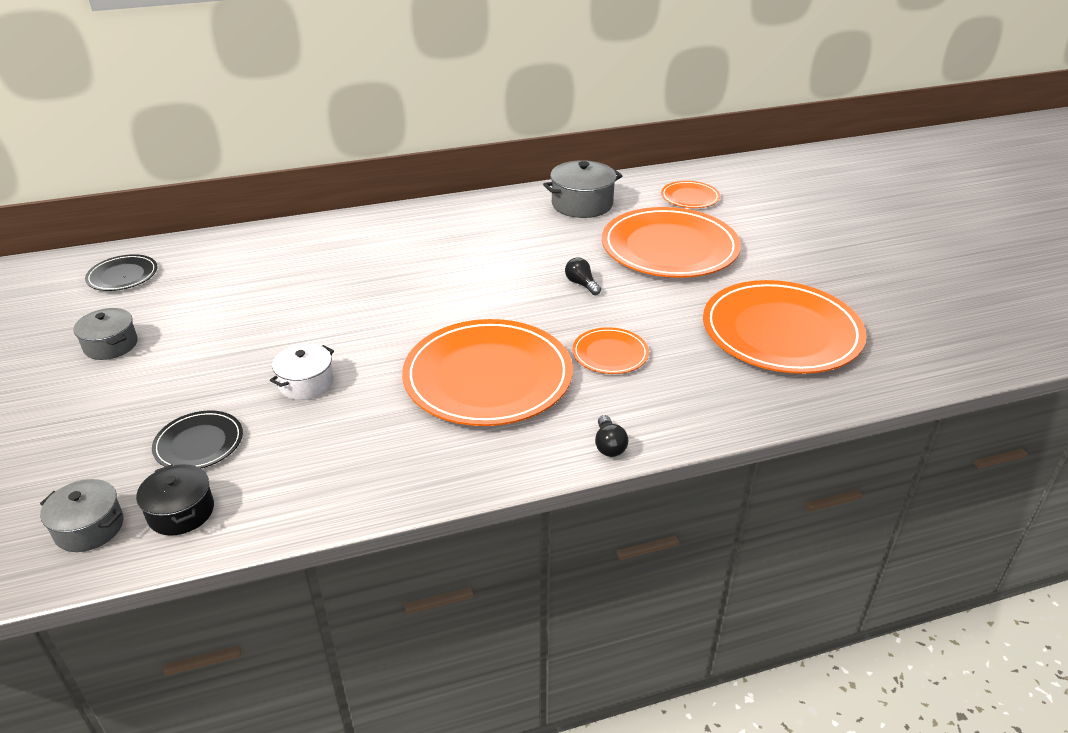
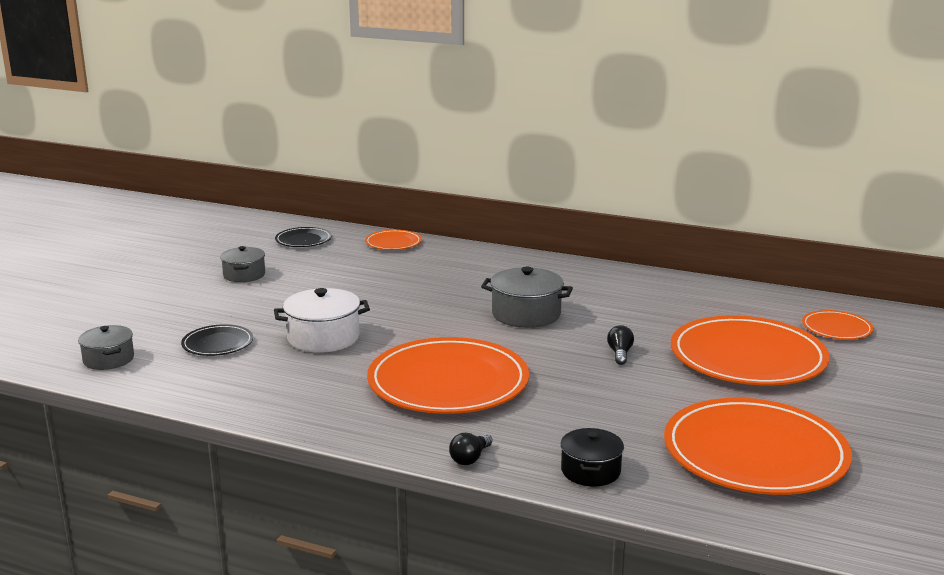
camera: 40 degrees right, 15 degrees down
(181, 512) = (160, 373): black pot -> black pot (590, 471)
(306, 383) = (323, 338): white pot -> white pot, size x1.53
(582, 204) = (714, 301): grey pot -> grey pot (526, 314)
(610, 354) = (567, 406): orange plate -> orange plate (393, 243)

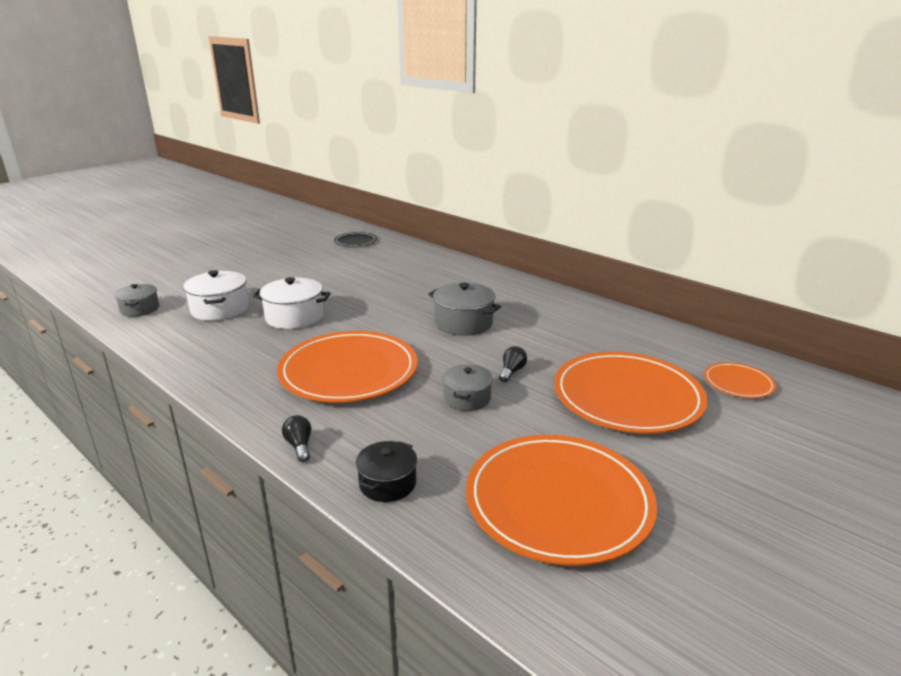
camera: 20 degrees right, 5 degrees up
(217, 343) = (220, 309): black plate -> white pot
(244, 275) = (290, 261): grey pot -> grey pot (467, 398)
(393, 243) = (416, 251): orange plate -> none
(470, 458) = (299, 446): black light bulb -> black light bulb turned 105 degrees clockwise

